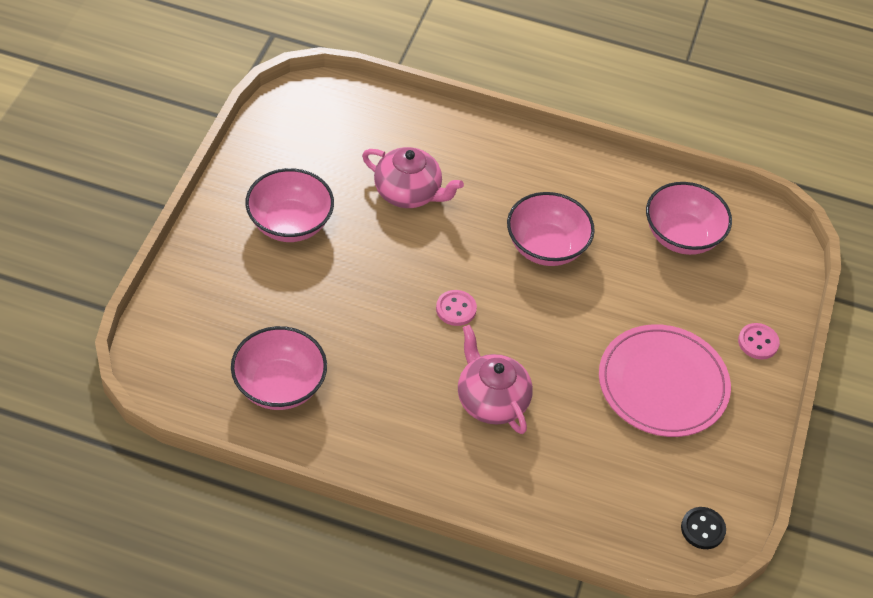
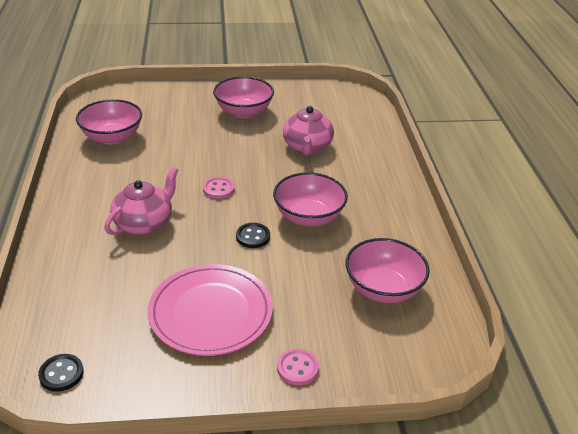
camera: 70 degrees right, 15 degrees down
(559, 308) = (253, 236): none -> black button

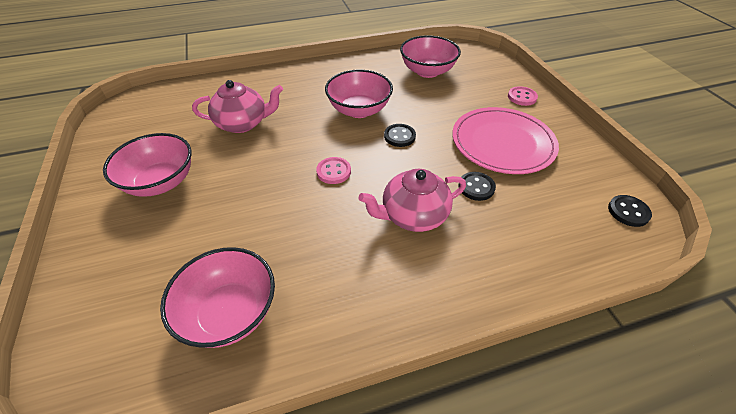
camera: 100 degrees left, 10 degrees up
(144, 223) = (413, 215): pink teapot -> pink teapot turned 45 degrees counterclockwise
(155, 270) = (476, 187): none -> black button

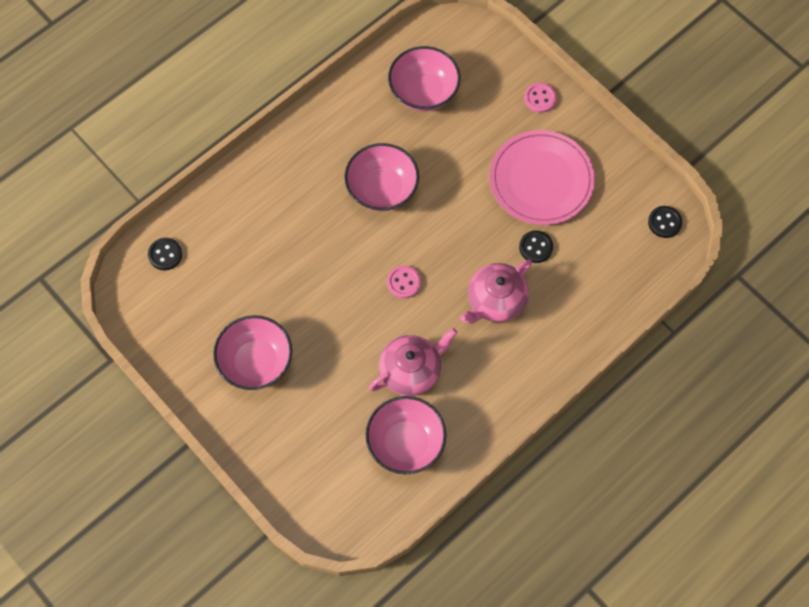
camera: 25 degrees left, 20 degrees up
(243, 123) = (275, 259): pink teapot -> pink teapot (411, 370)
(399, 136) = (441, 211): black button -> black button (165, 254)

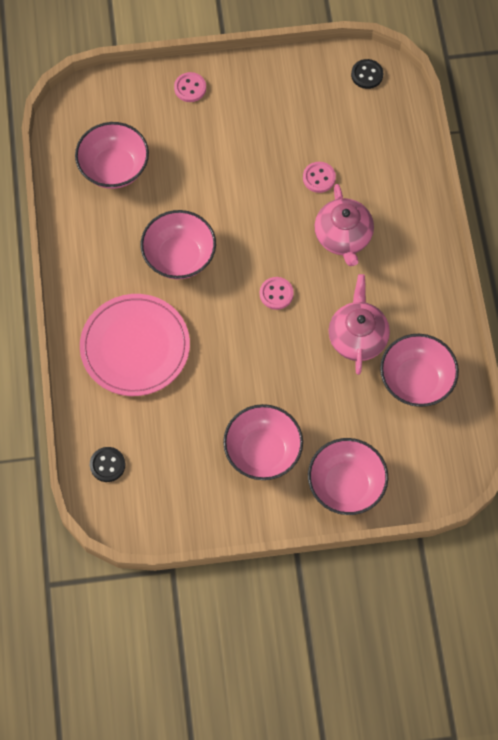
camera: 55 degrees left, 0 degrees up
(271, 446) = (346, 485): none -> pink bowl
(535, 247) = (319, 178): black button -> pink button
(541, 180) = (263, 135): pink plate -> pink plate (135, 347)

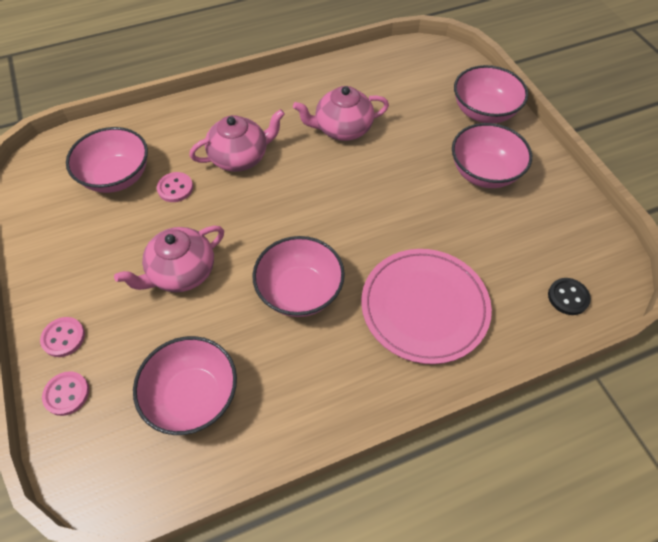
camera: 105 degrees left, 10 degrees down
(225, 173) = (182, 272): none -> pink teapot
(276, 294) = (318, 196): pink button -> pink button (67, 394)
(367, 75) = (43, 173): black button -> none
(416, 380) = (368, 86): pink bowl -> pink bowl (117, 177)

